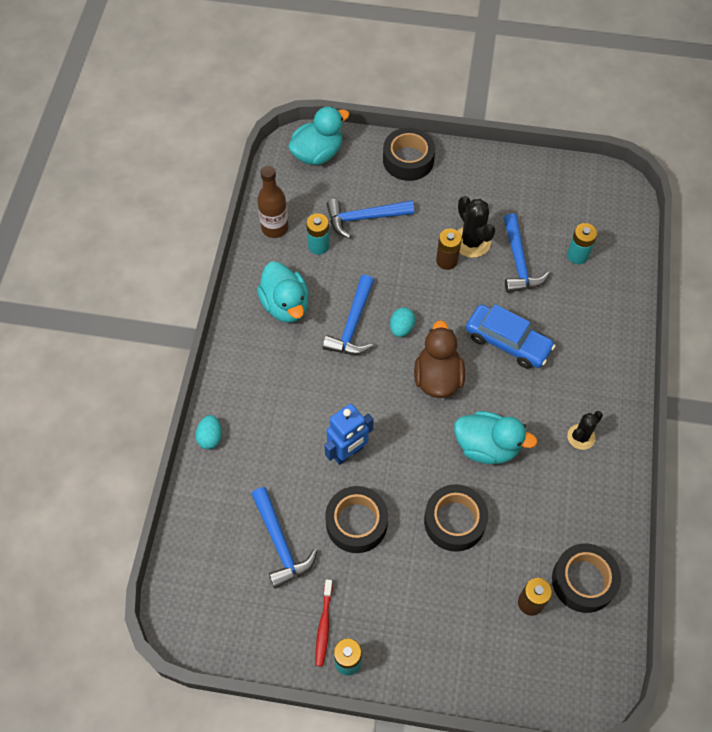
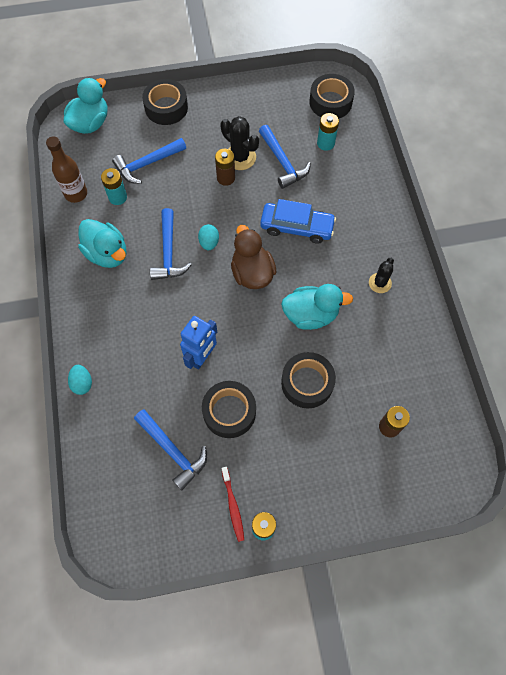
camera: 20 degrees left, 5 degrees up
(583, 581) = (423, 395): black tape -> black tape (330, 102)

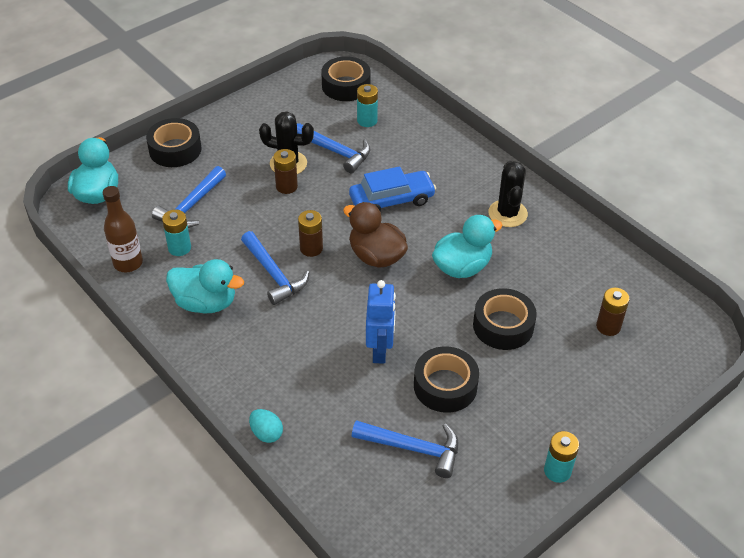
camera: 30 degrees left, 20 degrees down
(209, 242) = (311, 248): turquoise egg -> brown battery
(233, 506) = (512, 466): red toothbrush -> none
(380, 283) = (507, 213): black cactus -> black cactus, size x1.51

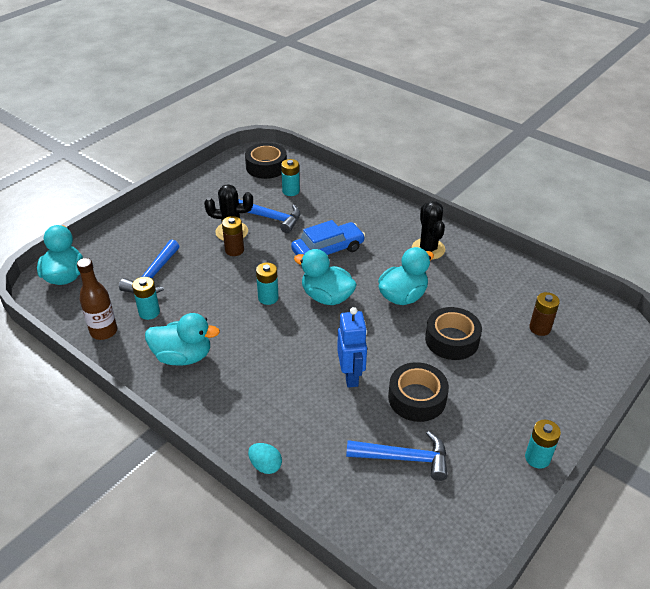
camera: 10 degrees left, 5 degrees down
(175, 149) = (129, 232): black tape -> none
(273, 274) = (240, 323): blue hammer -> none
(311, 248) = (268, 298): brown battery -> turquoise battery
(376, 256) = (326, 297): brown duck -> turquoise duck

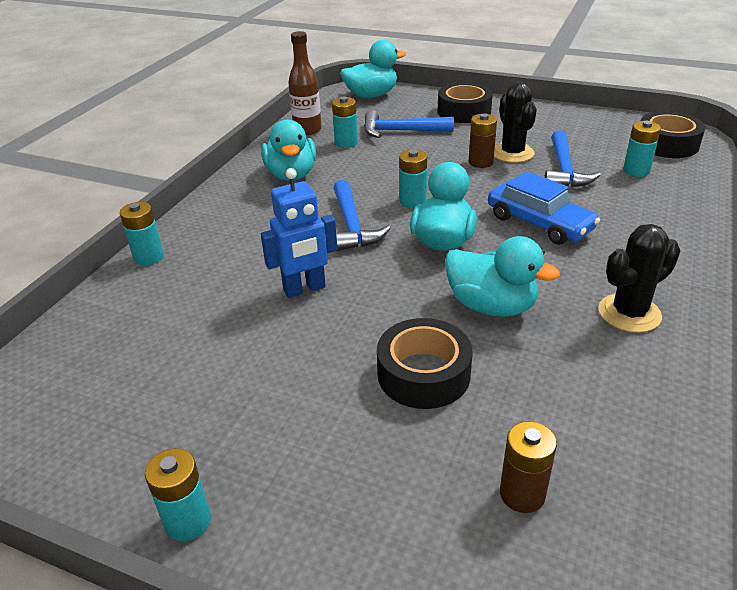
camera: 75 degrees right, 5 degrees down
(265, 465) = (149, 257): turquoise egg -> turquoise battery
(404, 458) = (170, 361): blue hammer -> blue hammer (352, 226)
(417, 398) = (283, 356): black tape -> black tape (464, 111)

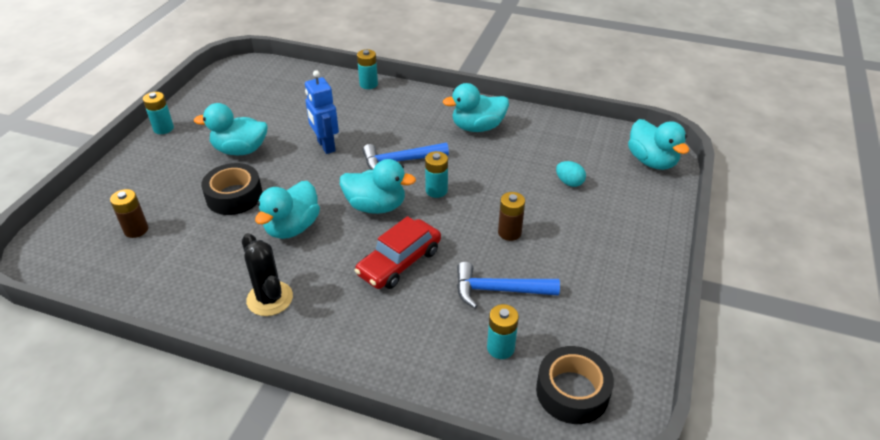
camera: 85 degrees right, 5 degrees up
(296, 383) = (240, 150): none -> turquoise duck
(307, 130) = (561, 128): brown bottle -> none
(346, 143) = (538, 151): turquoise battery -> none
(401, 131) = (569, 182): blue hammer -> turquoise egg
(464, 111) = (627, 226): black tape -> none
(512, 153) = (531, 255): black cactus -> none
(539, 223) = (399, 262): blue car -> red car

